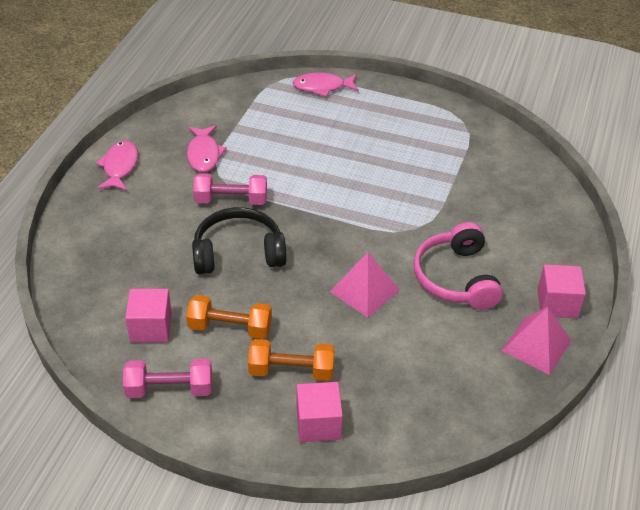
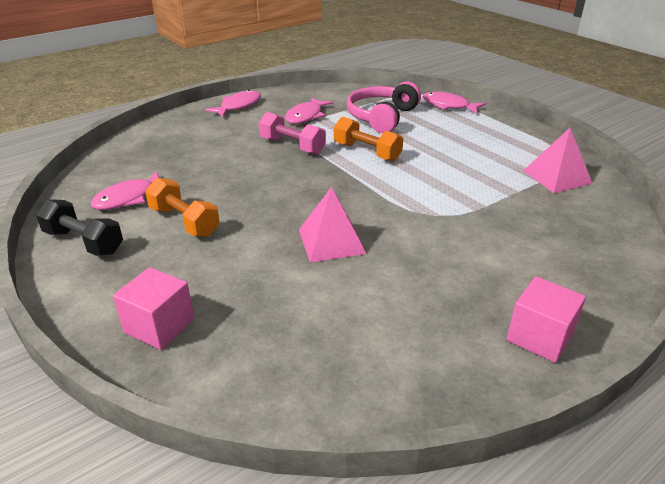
camera: 35 degrees right, 10 degrees down
(151, 328) = (129, 198): pink cube -> pink fish
(170, 389) = (84, 242): pink dumbbell -> black dumbbell
(238, 253) = (256, 177): black headphones -> none
(291, 371) = (191, 272): orange dumbbell -> orange dumbbell (367, 152)
(456, 278) = (436, 267): pink headphones -> pink headphones (382, 117)
(536, 345) = (473, 367): pink pyramid -> pink pyramid (557, 177)

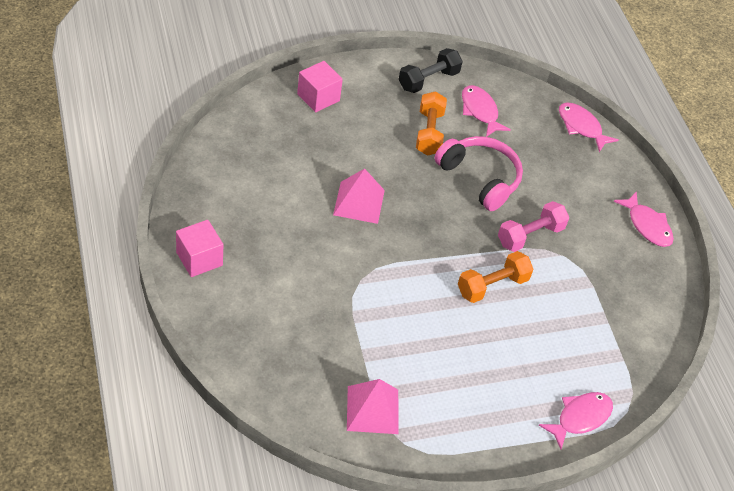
camera: 105 degrees right, 15 degrees up
(184, 221) = (429, 133): orange dumbbell -> orange dumbbell turned 60 degrees counterclockwise
(306, 116) = (598, 272): pink fish -> pink fish (581, 127)
(382, 117) = (571, 336): pink headphones -> pink headphones (480, 178)

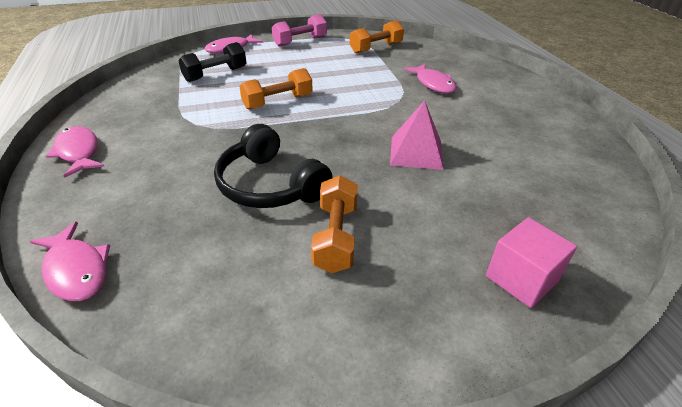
camera: 175 degrees left, 10 degrees down
(199, 259) = (546, 105): pink cube -> none
(372, 409) = (376, 48): pink pyramid -> orange dumbbell
(428, 80) = (336, 338): black dumbbell -> black dumbbell (215, 74)
(480, 111) = (247, 282): pink fish -> pink fish (433, 84)
(480, 178) = (270, 185): pink headphones -> black headphones
(530, 235) = (226, 136): pink dumbbell -> pink dumbbell (300, 41)

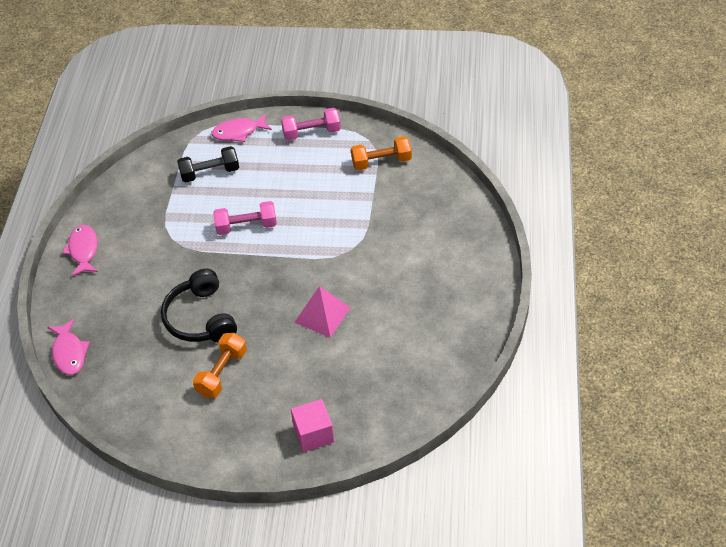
camera: 25 degrees right, 10 degrees up
(278, 102) = (246, 226): orange dumbbell -> pink dumbbell
(433, 84) = (397, 234): pink fish -> none

